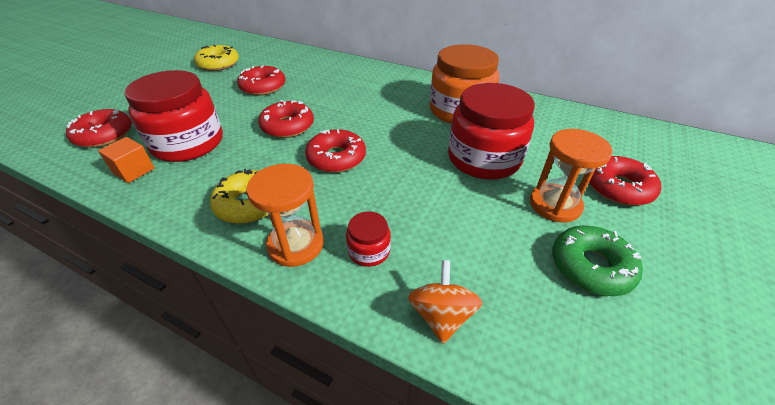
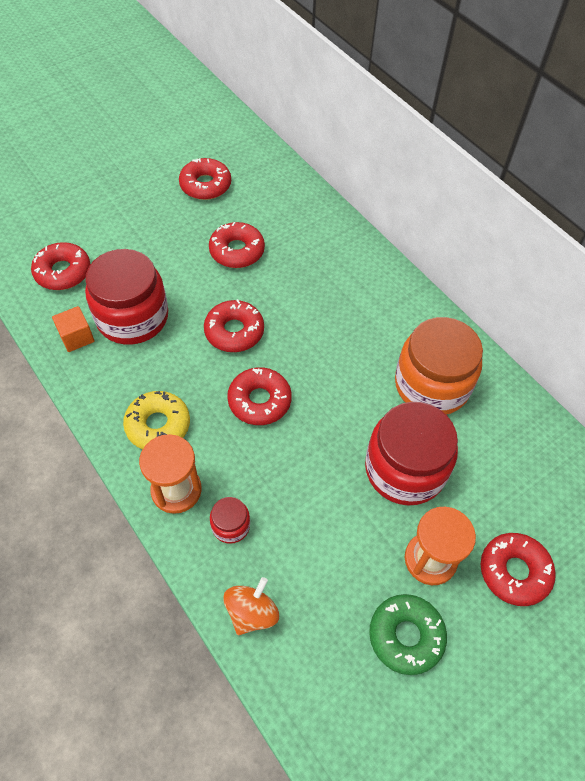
camera: 25 degrees right, 15 degrees up
(218, 64) = (205, 185): yellow donut -> red donut

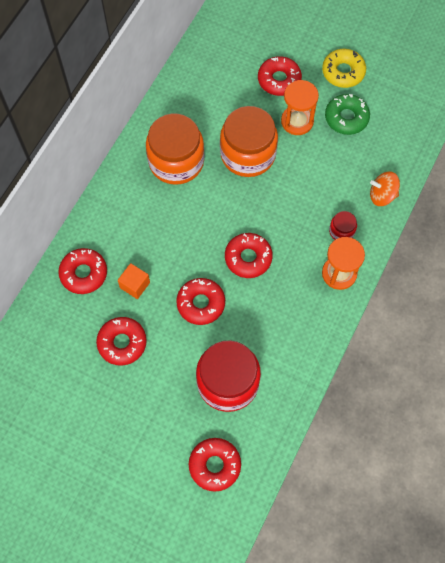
camera: 115 degrees left, 10 degrees up
(77, 337) = (267, 411): orange cube -> orange cube (135, 285)
(158, 425) = (303, 310): yellow donut -> yellow donut (343, 72)
(205, 185) = (58, 410): red donut -> red donut (84, 273)
(405, 469) = (248, 154): red jar -> orange jar

